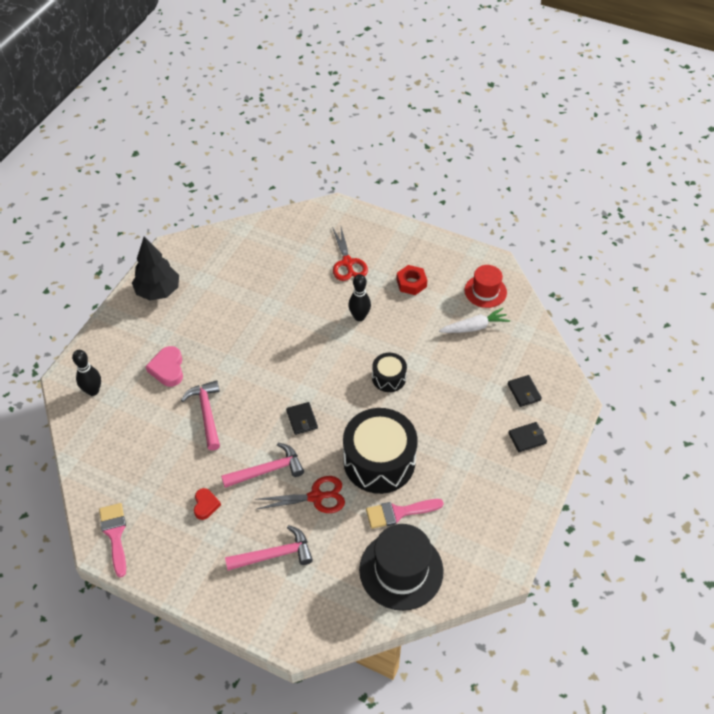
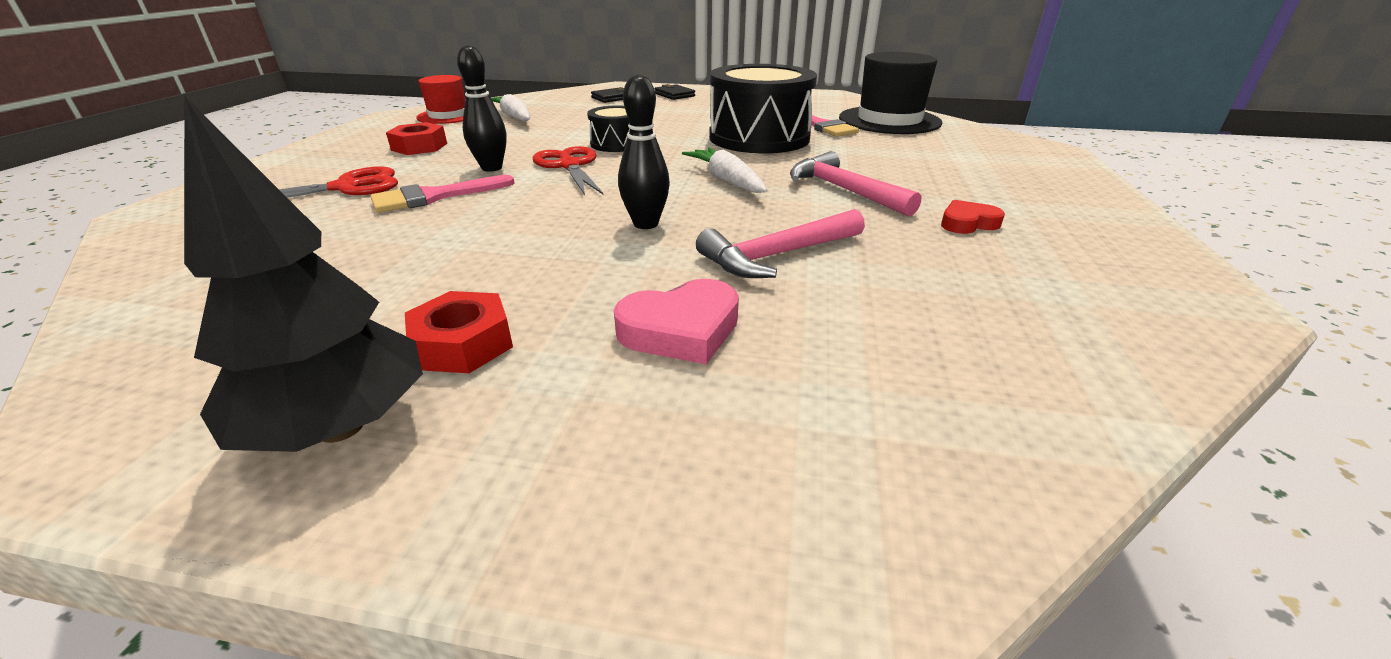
camera: 105 degrees left, 20 degrees down
(93, 391) = (849, 466): black bowling pin -> black bowling pin (646, 224)
(115, 534) = (1169, 297): pink brush -> pink brush (434, 196)
(186, 313) = (463, 344): none -> red nut
(274, 554) = (967, 170): pink hammer -> none
(302, 419) = (727, 180): black wallet -> white carrot
(316, 497) = (850, 159): red scissors -> red scissors (569, 166)

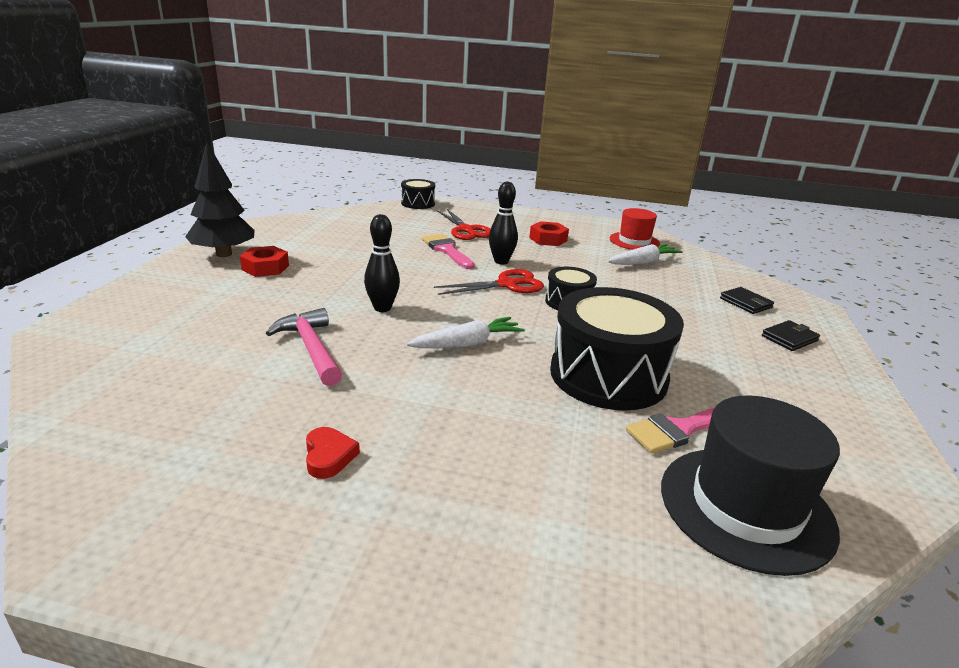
camera: 90 degrees right, 5 degrees down
(141, 227) = (418, 203): none -> black drum
(681, 330) = (241, 312): pink heart -> none
(843, 190) = (433, 400): pink hammer -> none

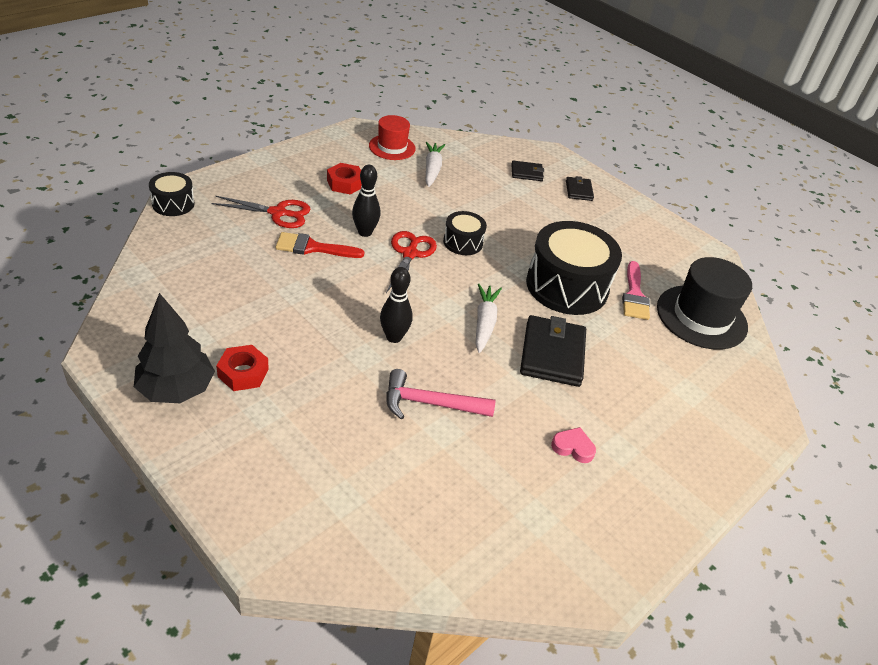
camera: 60 degrees left, 15 degrees up
(329, 456) = (573, 447): red heart -> pink heart
(447, 250) = (313, 247): pink brush -> red brush
(475, 397) = (552, 354): none -> black wallet

